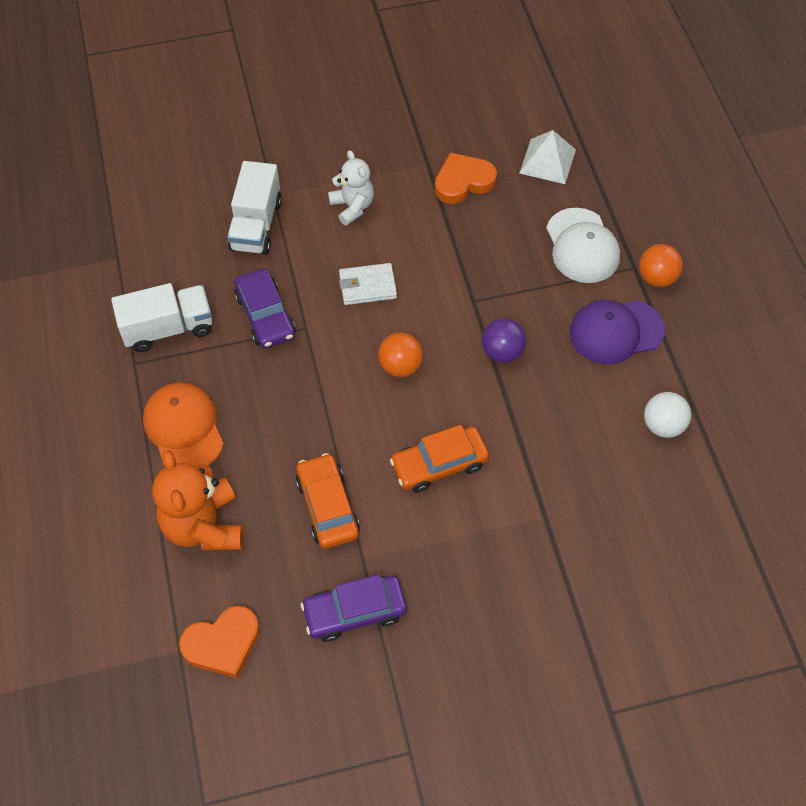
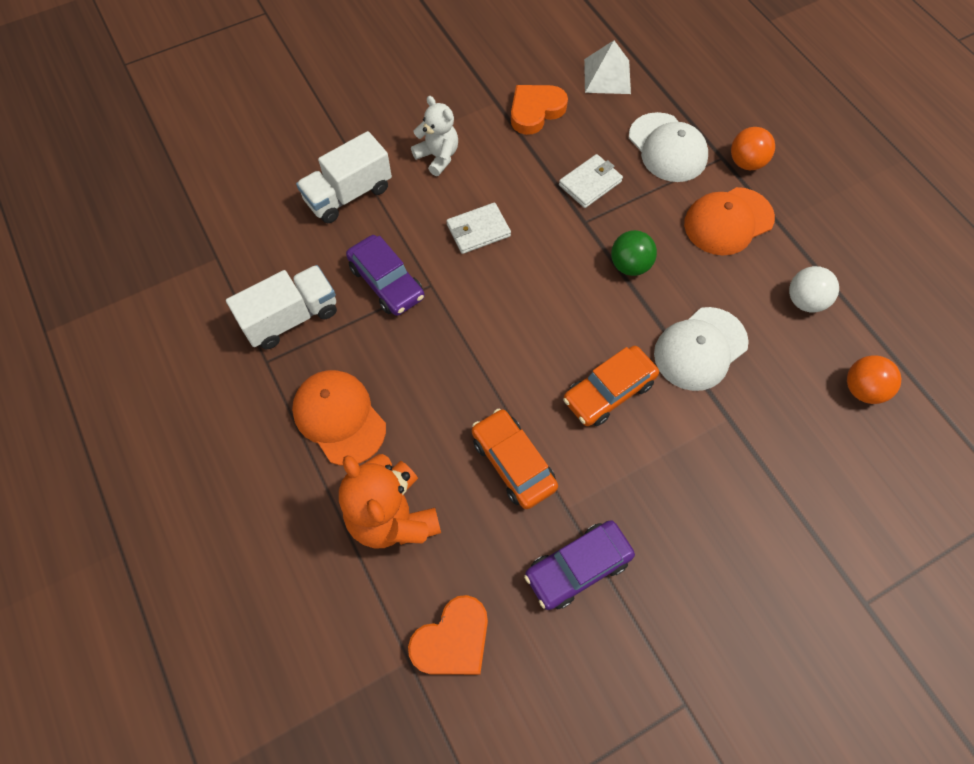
camera: 15 degrees left, 5 degrees up
(256, 225) = (348, 194): white truck -> white truck turned 60 degrees clockwise
(400, 366) = (537, 302): orange ball -> orange ball (862, 389)
(492, 264) = (590, 183): none -> white wallet
(502, 352) = (630, 265): purple ball -> green ball
(541, 446) = (700, 349): none -> white cap
(616, 332) = (728, 221): purple cap -> orange cap

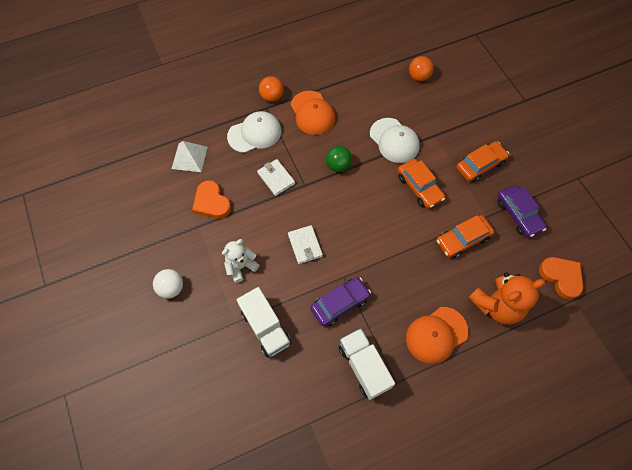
camera: 85 degrees left, 0 degrees up
(677, 499) = (480, 165): none -> orange car
(805, 301) = (367, 89): white ball -> white ball (171, 288)

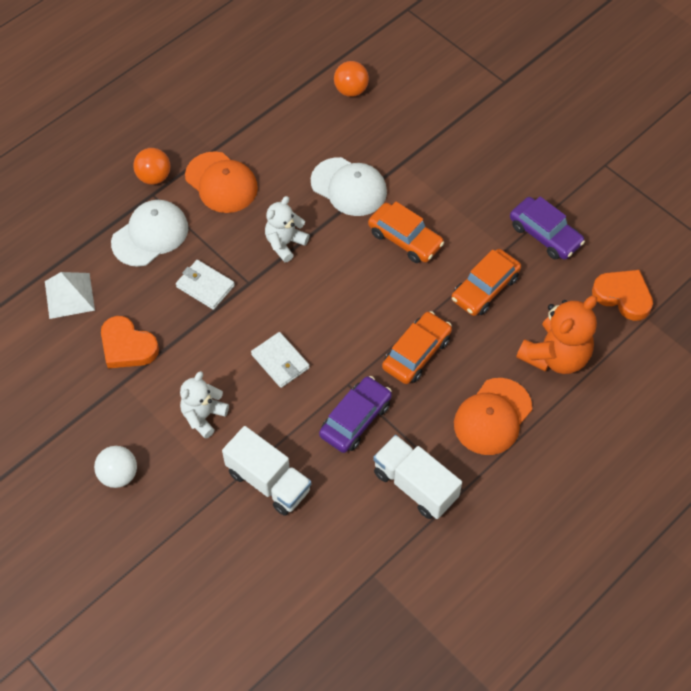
camera: 20 degrees left, 5 degrees down
(338, 165) = (285, 243): green ball -> white teddy bear
(480, 165) = (474, 186): orange car -> orange car (416, 353)

